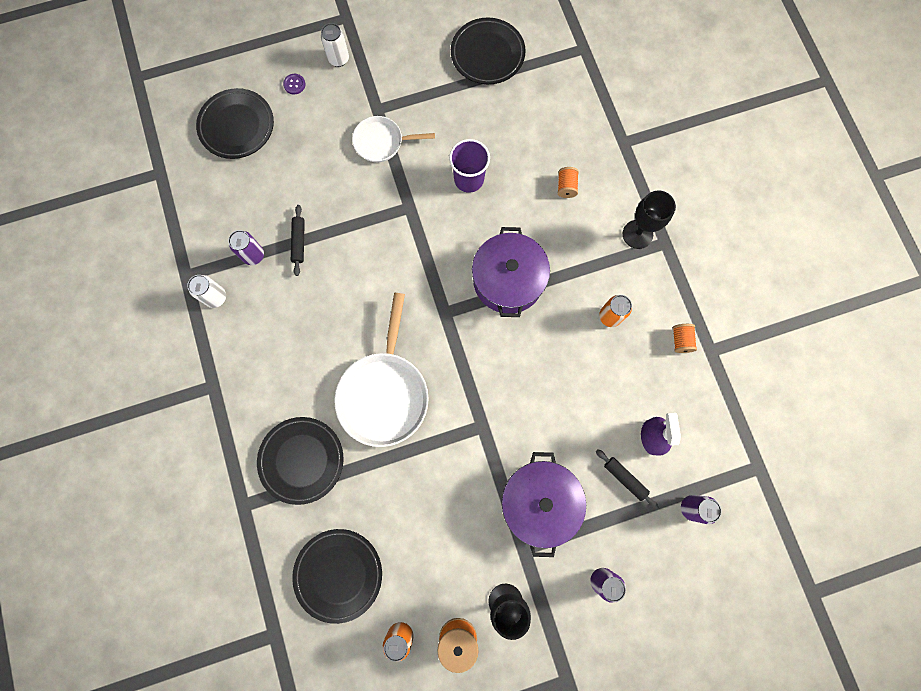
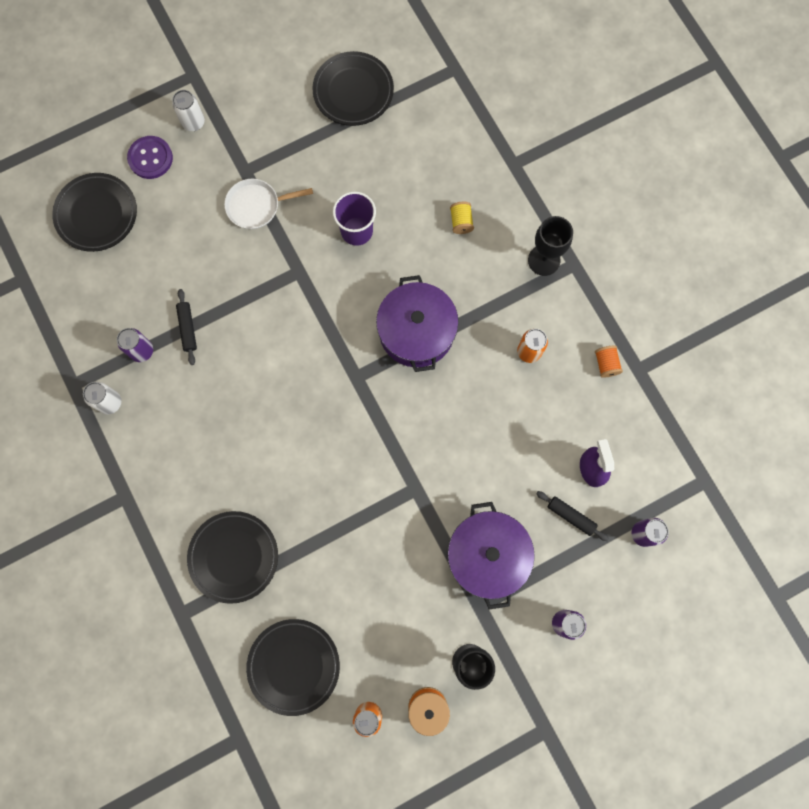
camera: 10 degrees left, 0 degrees up
(294, 84) = (150, 158): purple button -> purple button, size x1.87
(384, 393) = (307, 472): white pan -> none
(566, 187) = (461, 222): orange spool -> yellow spool

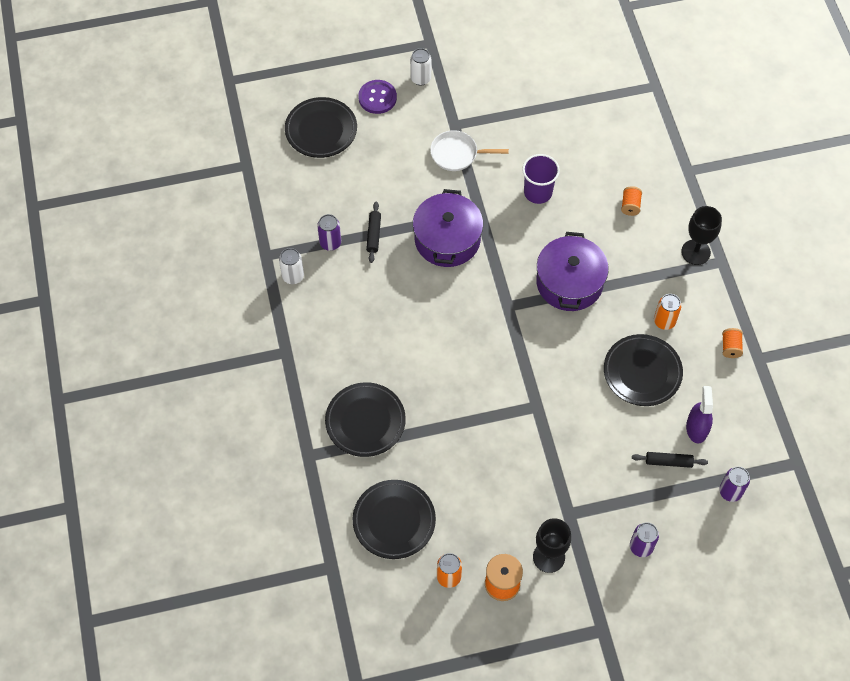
camera: 15 degrees right, 15 degrees down
(353, 91) = (562, 84): black plate -> black plate (642, 372)
(461, 222) = (630, 206): yellow spool -> orange spool
(487, 555) = (586, 475): purple pot -> purple pot (447, 239)
(571, 516) = (668, 462): black rolling pin -> black rolling pin turned 45 degrees counterclockwise

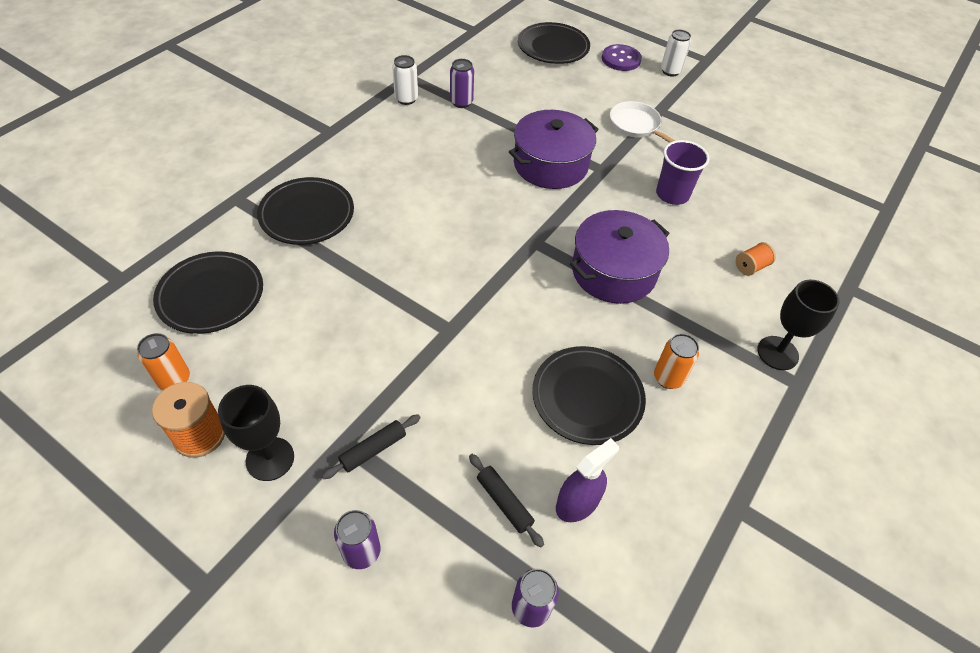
camera: 45 degrees right, 10 degrees down
(374, 234) = (499, 121): black rolling pin -> black rolling pin (373, 450)
(730, 347) = (715, 466): orange spool -> none

